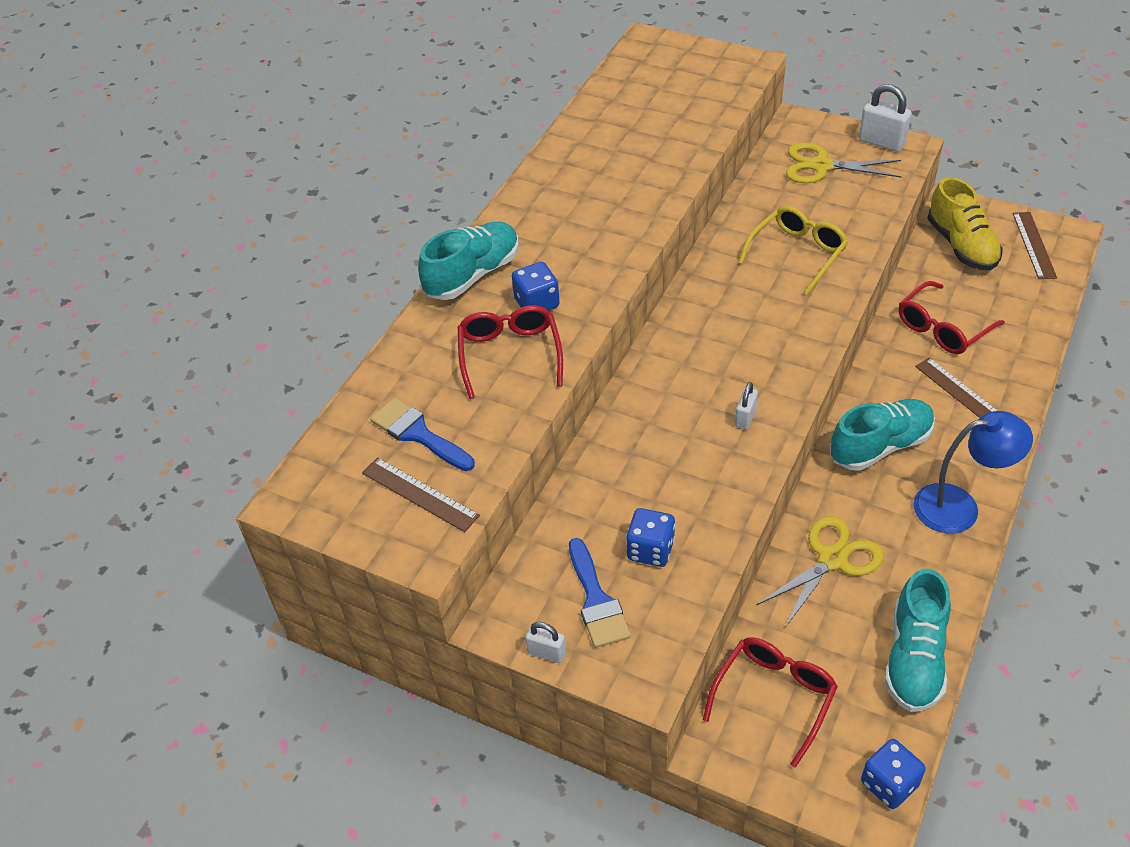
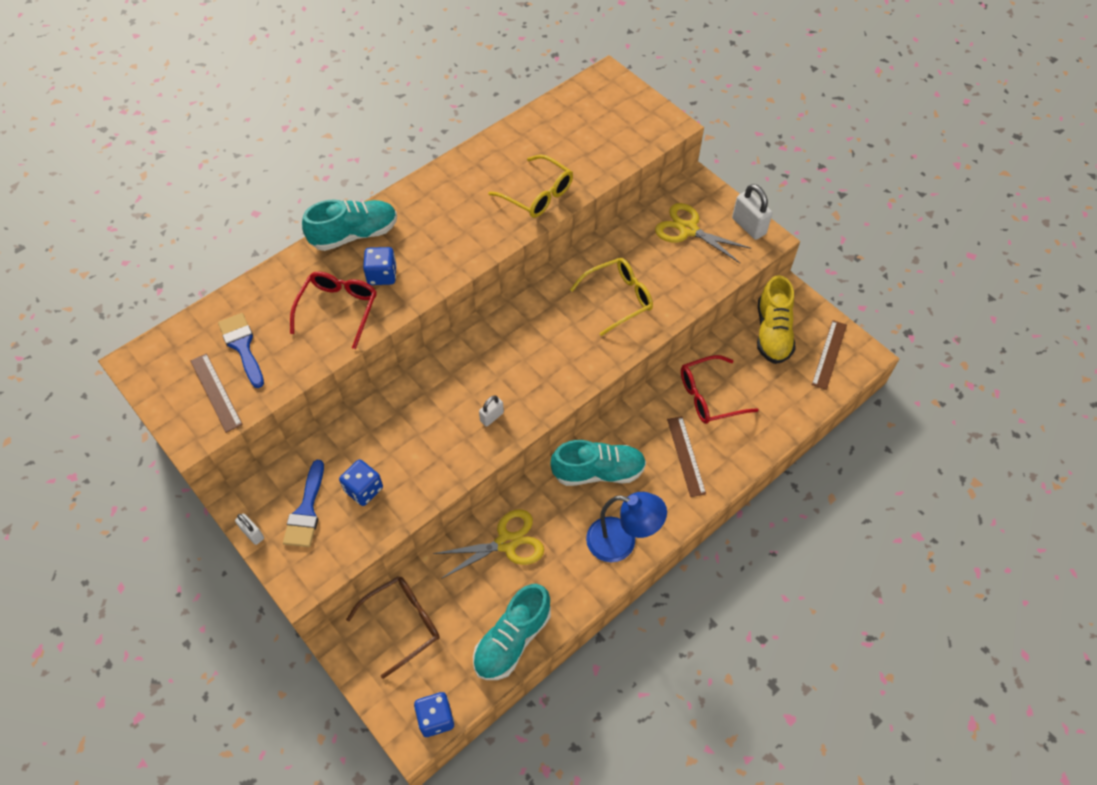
camera: 20 degrees right, 10 degrees up
(657, 169) = (538, 195): none -> yellow glasses
(774, 697) = (403, 624): red glasses -> brown glasses

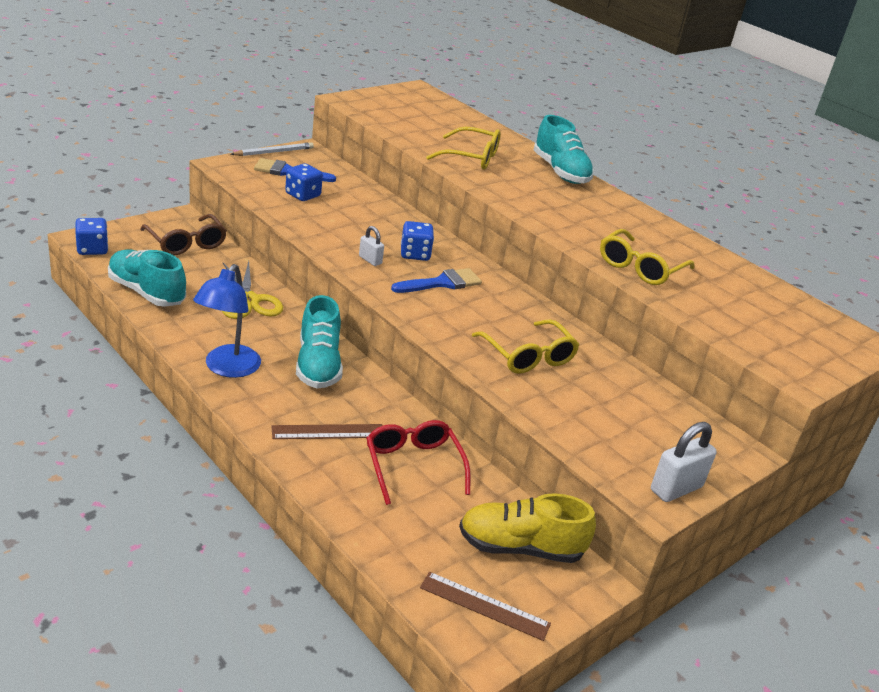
camera: 85 degrees right, 25 degrees down
(216, 392) = (387, 109): brown ruler -> none
(242, 346) = (431, 121): blue brush -> blue brush (442, 283)
(252, 533) = (274, 152): white padlock -> white pencil
(338, 309) = (471, 157): red glasses -> yellow glasses
(382, 275) = (513, 178): blue dice -> blue dice (415, 254)
(688, 229) = (653, 429): yellow scissors -> none

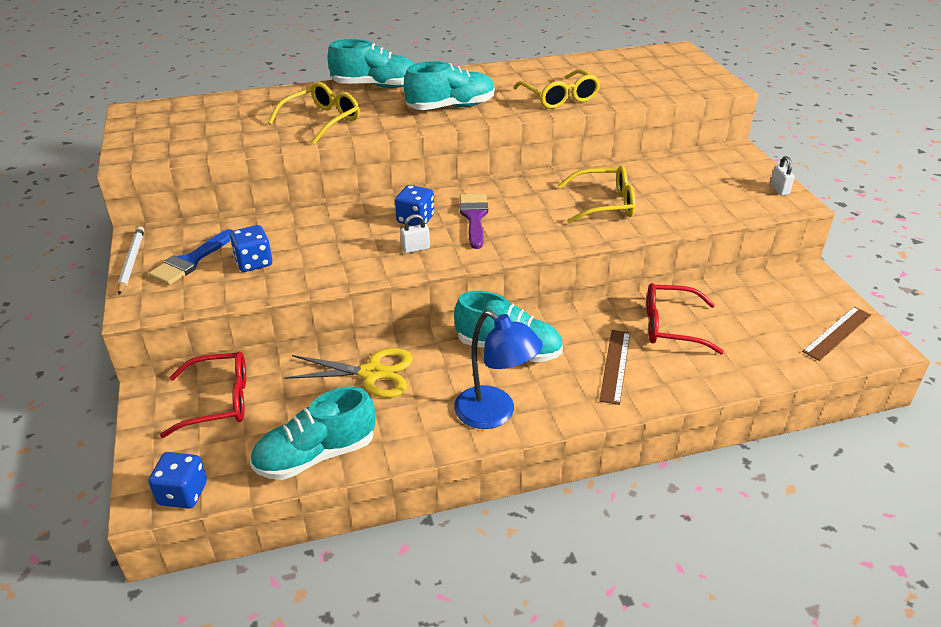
camera: 60 degrees left, 5 degrees up
(186, 243) = (219, 401): brown glasses -> red glasses
(442, 283) = (474, 217): blue brush -> purple brush
(520, 547) = (774, 298): yellow shoe -> none
(556, 211) = (451, 107): none -> turquoise shoe
(676, 488) = (779, 189): white padlock -> white padlock, size x0.58

